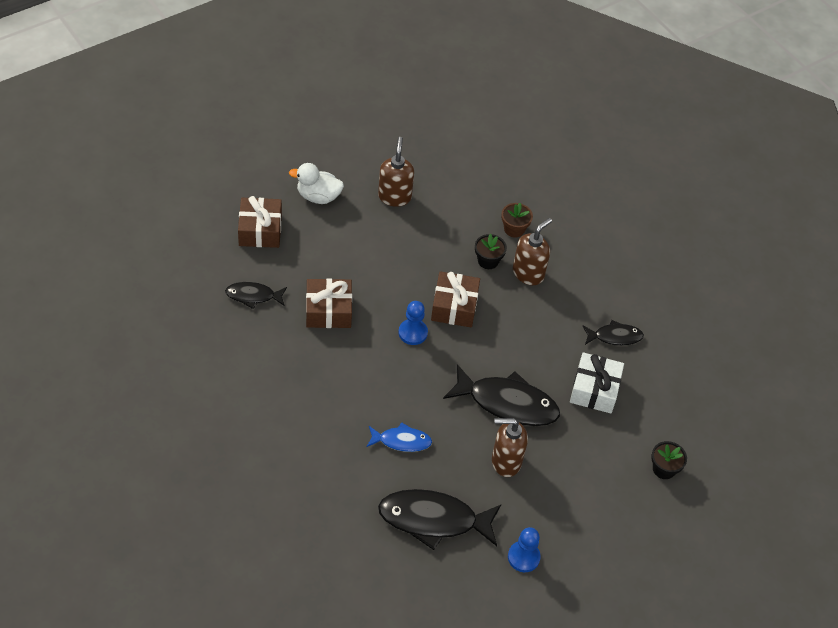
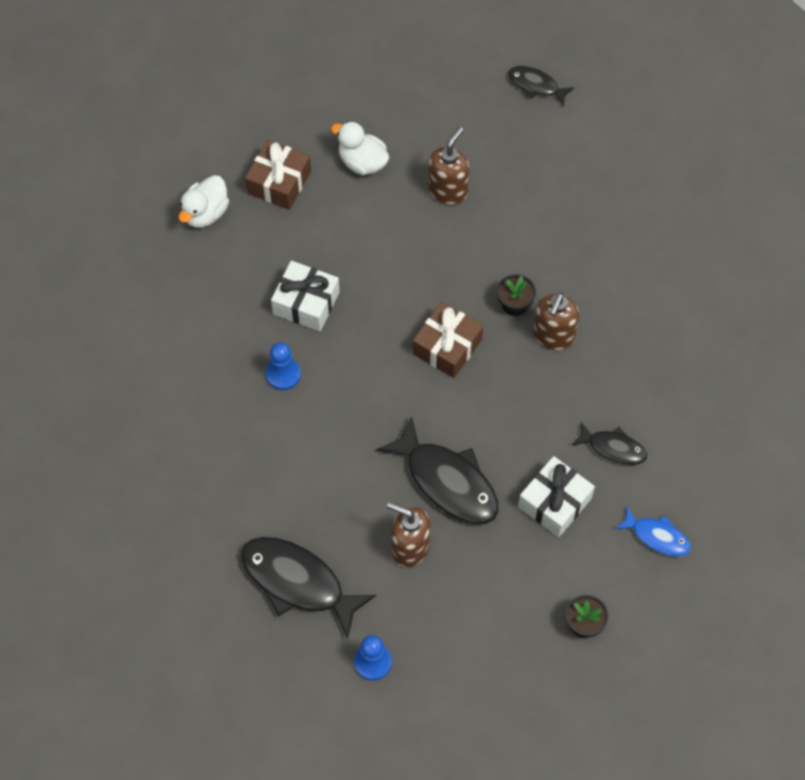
camera: 30 degrees right, 10 degrees up
(212, 271) = (205, 213): none -> white duck
(253, 296) = (234, 257): black fish -> black fish (536, 85)
(328, 310) = (306, 303): brown gift -> white gift
(401, 441) = (309, 482): blue fish -> blue fish (657, 536)
(413, 333) = (385, 361): blue pawn -> blue pawn (283, 374)
(514, 229) = (565, 276): brown flower pot -> none
(528, 273) = (553, 336): brown soap dispenser -> brown soap dispenser turned 135 degrees clockwise

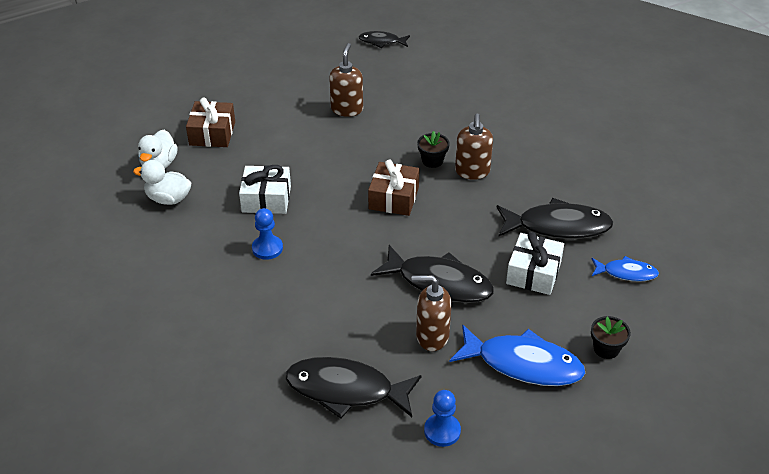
camera: 20 degrees left, 20 degrees down
(362, 162) = (273, 108): white duck -> white duck (168, 199)
(488, 613) = (523, 364): none -> blue fish
(613, 448) = (558, 227): black fish -> black fish, size x1.82

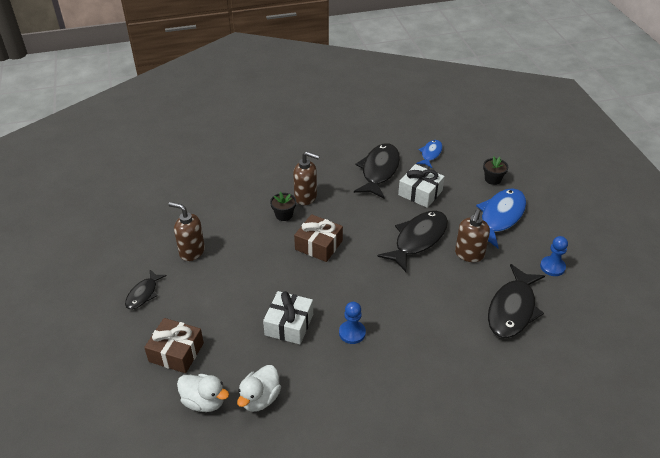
camera: 75 degrees left, 0 degrees up
(381, 42) = (107, 212): black fish -> black fish (143, 294)

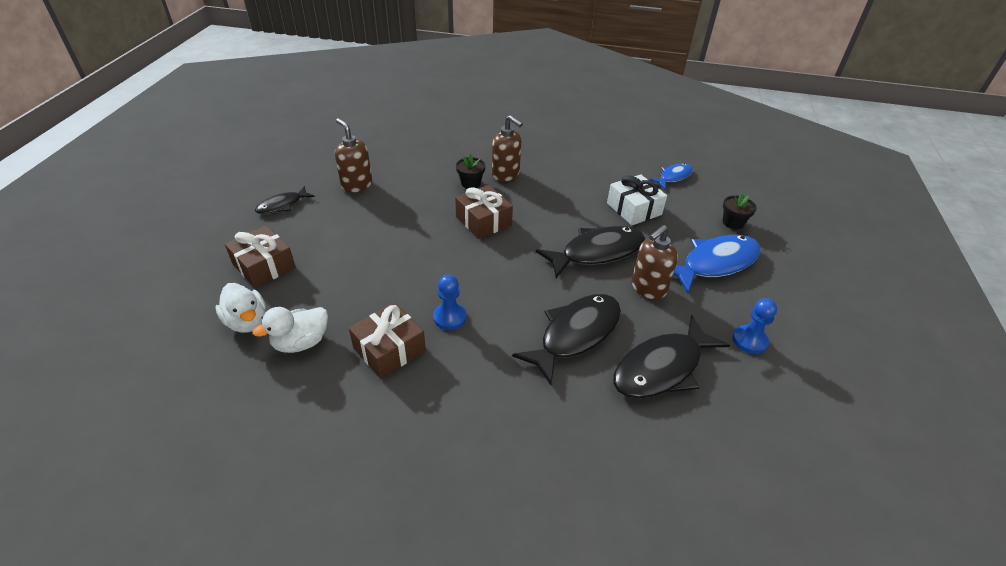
camera: 25 degrees right, 0 degrees up
(289, 324) = (391, 283): white gift -> none
(328, 375) = (389, 349): none -> brown gift
(379, 171) = (602, 175): black fish -> black fish (575, 335)

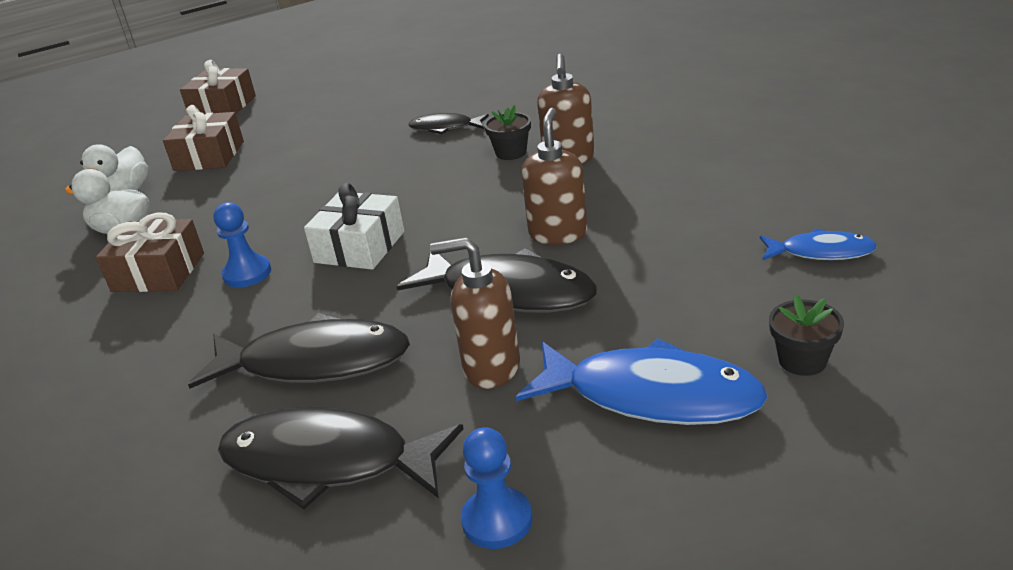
camera: 55 degrees right, 10 degrees down
(282, 205) = (309, 110): black fish -> black fish (445, 128)
(356, 185) = (398, 114): brown soap dispenser -> brown soap dispenser (558, 233)
(483, 221) = (450, 197): brown gift -> brown gift (223, 107)
(634, 209) = (665, 266): white gift -> white gift (359, 247)

